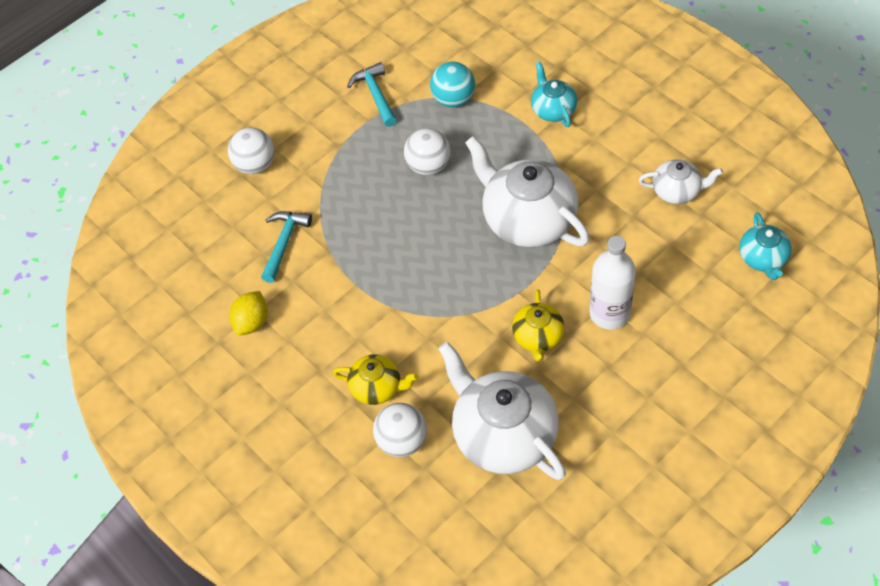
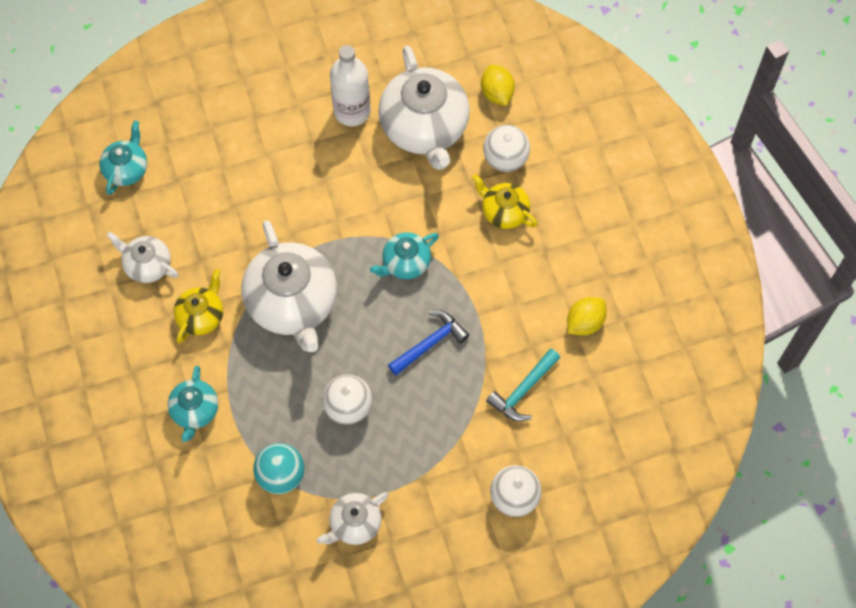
camera: 160 degrees left, 10 degrees up
(375, 95) = (354, 524): turquoise hammer -> white teapot
(386, 243) = (430, 343): none -> blue hammer
(447, 297) = (405, 263): none -> turquoise teapot
(448, 509) = (497, 93): none -> yellow lemon
(538, 337) = (351, 191): yellow teapot -> yellow teapot (201, 316)
(609, 313) = (281, 183): white bottle -> white bottle (352, 111)

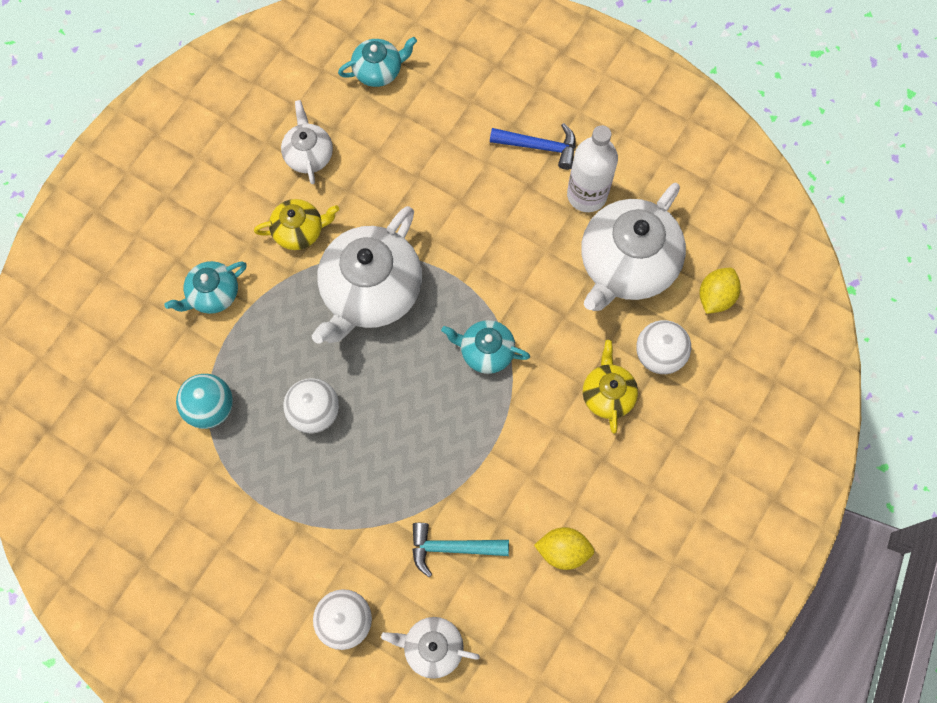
camera: 50 degrees right, 5 degrees up
(354, 524) = (215, 502): white teapot -> white teapot (432, 647)
(430, 343) = (429, 432): blue hammer -> blue hammer (539, 147)

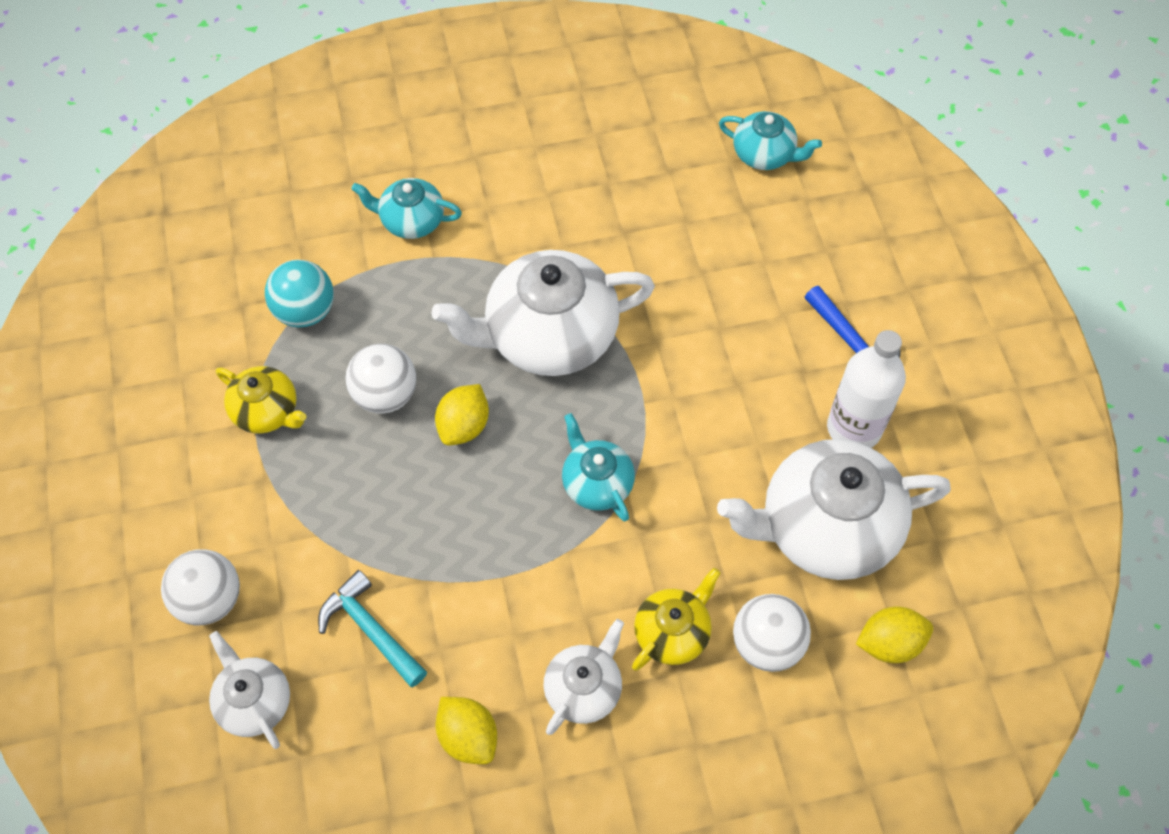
camera: 45 degrees right, 10 degrees down
(299, 231) = (543, 231): yellow teapot -> yellow teapot (267, 411)
(309, 155) = (622, 174): white teapot -> white teapot (584, 688)
(379, 388) = (464, 426): none -> yellow lemon

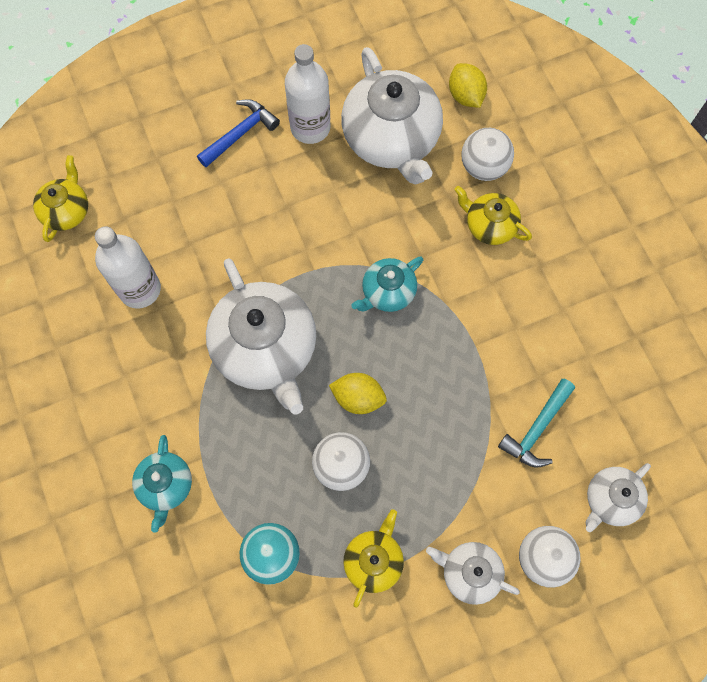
camera: 100 degrees left, 10 degrees up
(468, 737) = (595, 344): yellow lemon -> none
(584, 688) = (543, 275): white teapot -> white teapot (469, 573)
(650, 217) = (140, 289): none -> white bottle
(764, 154) = (67, 210): turquoise teapot -> yellow teapot

